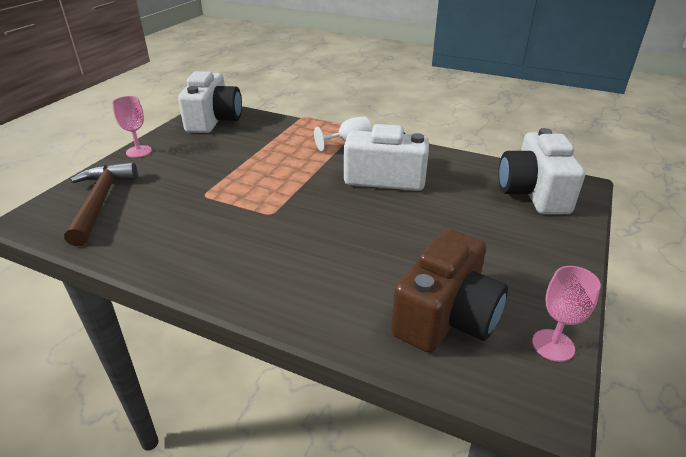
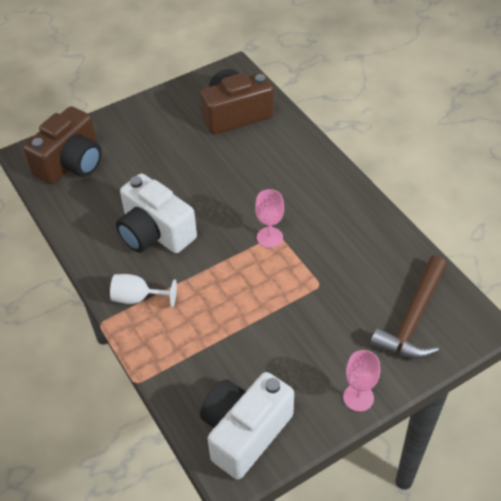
camera: 145 degrees left, 15 degrees up
(533, 193) = (71, 163): white camera -> brown camera
(553, 345) = (201, 82): pink goblet -> pink goblet (269, 237)

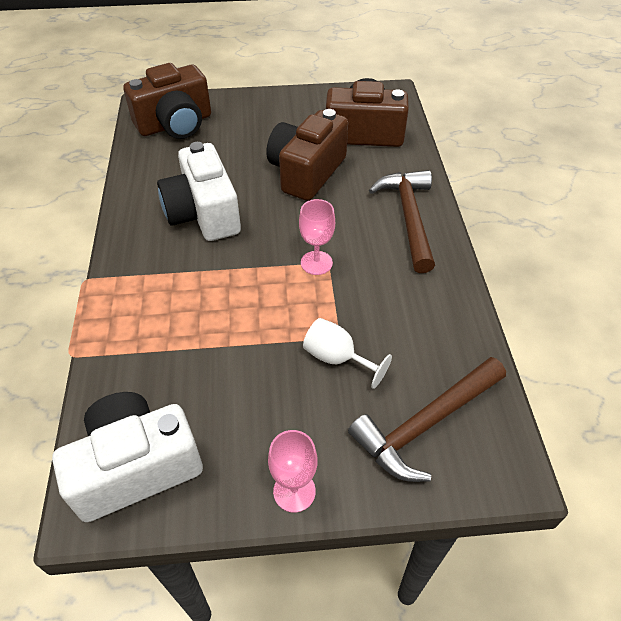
camera: 25 degrees right, 0 degrees up
(138, 298) = (138, 270): white goblet -> white goblet (337, 358)
(212, 166) = (306, 172): none -> brown camera
(314, 175) = (408, 217): none -> brown hammer

